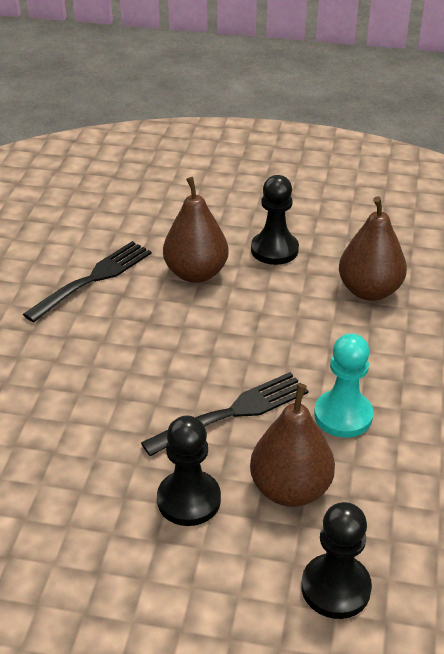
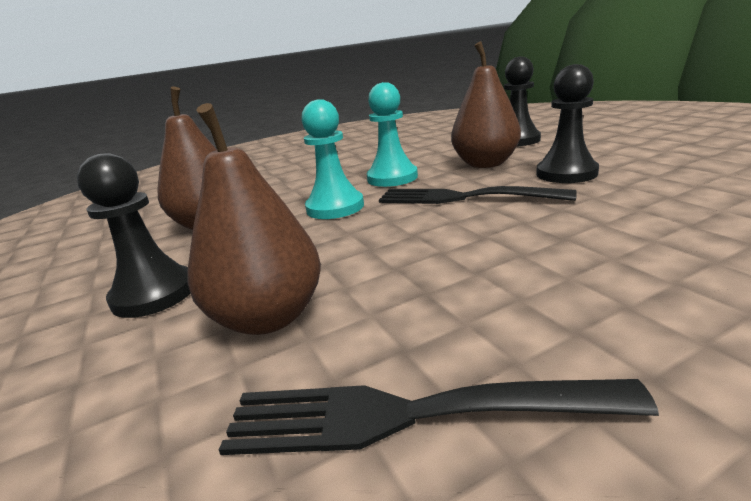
camera: 125 degrees left, 15 degrees down
(313, 351) = (335, 207): none -> turquoise pawn

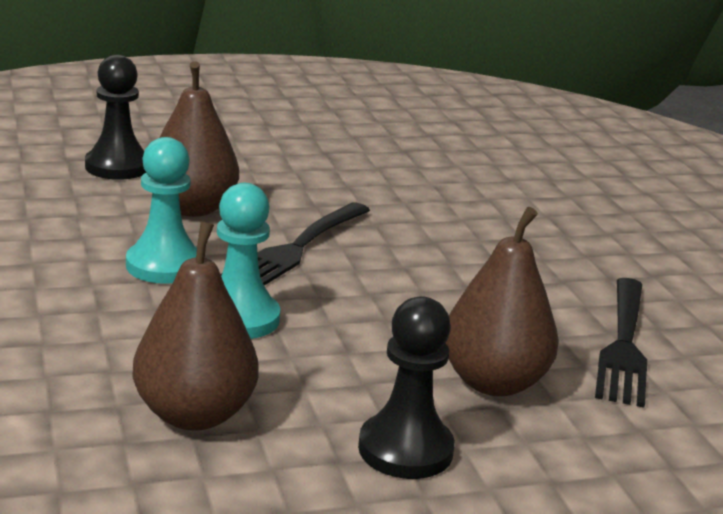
camera: 85 degrees left, 0 degrees up
(566, 173) = (286, 190): black pawn -> none

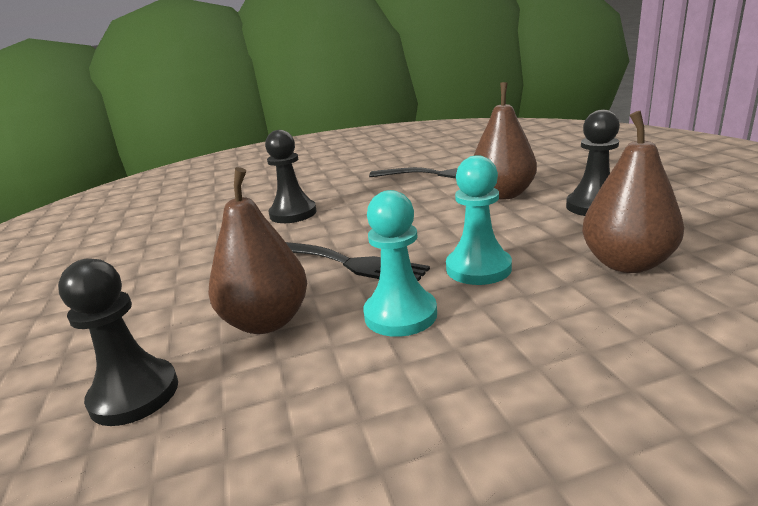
camera: 85 degrees left, 0 degrees up
(472, 224) = (293, 213): none -> black pawn

